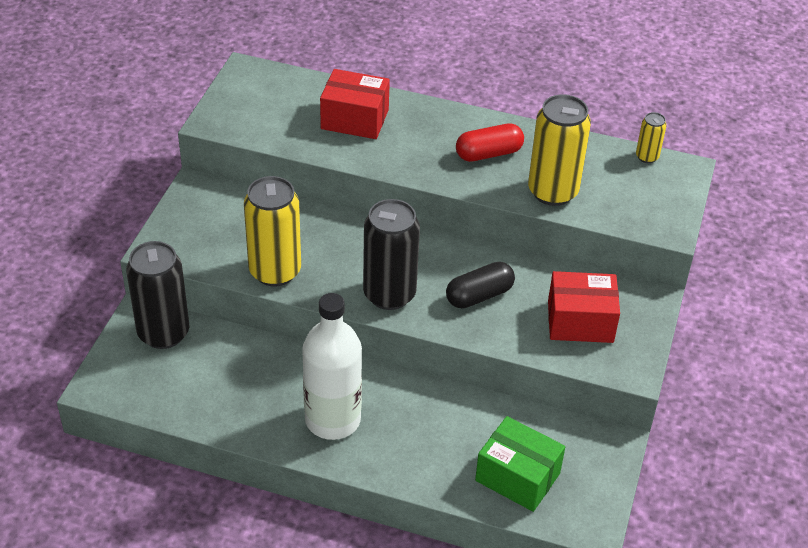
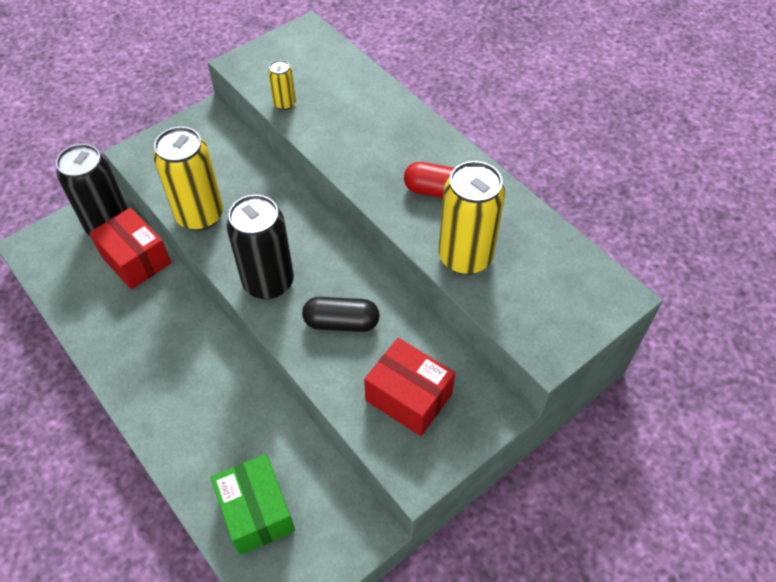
camera: 35 degrees right, 10 degrees up
(333, 419) = (160, 368): white bottle -> none
(354, 119) = (353, 109): red box -> red box (136, 259)
(647, 157) = (590, 264): yellow can -> yellow can (284, 103)

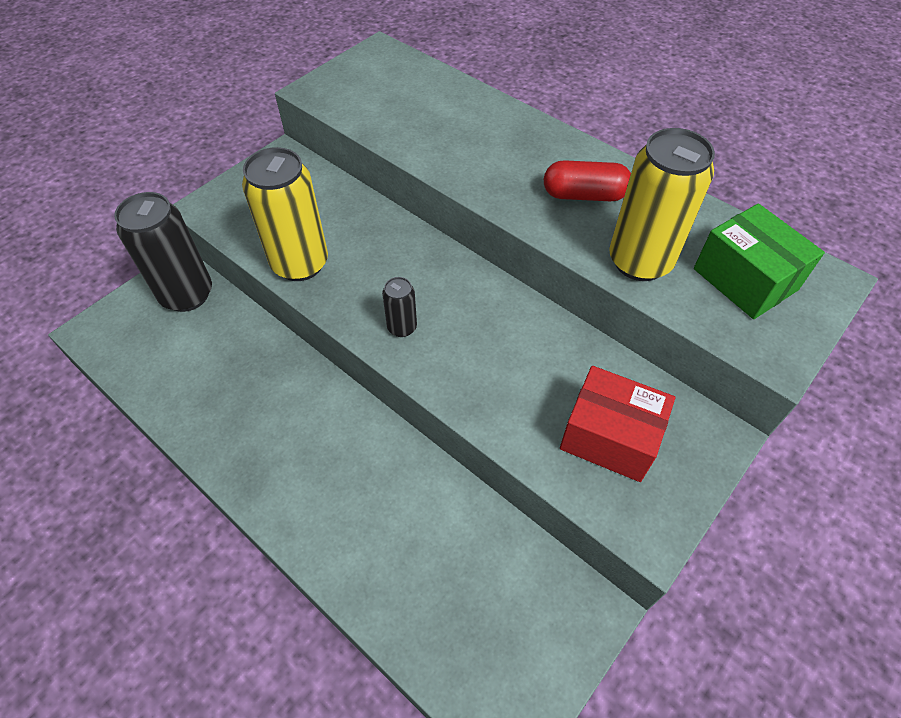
camera: 10 degrees left, 0 degrees up
(136, 259) = (227, 328): red box -> none
(256, 512) = (449, 611): green box -> green box (745, 279)
(268, 282) = (402, 327): black can -> black can, size x0.48
(284, 103) = (376, 125): yellow can -> none
(341, 322) = (502, 361): black capsule -> none

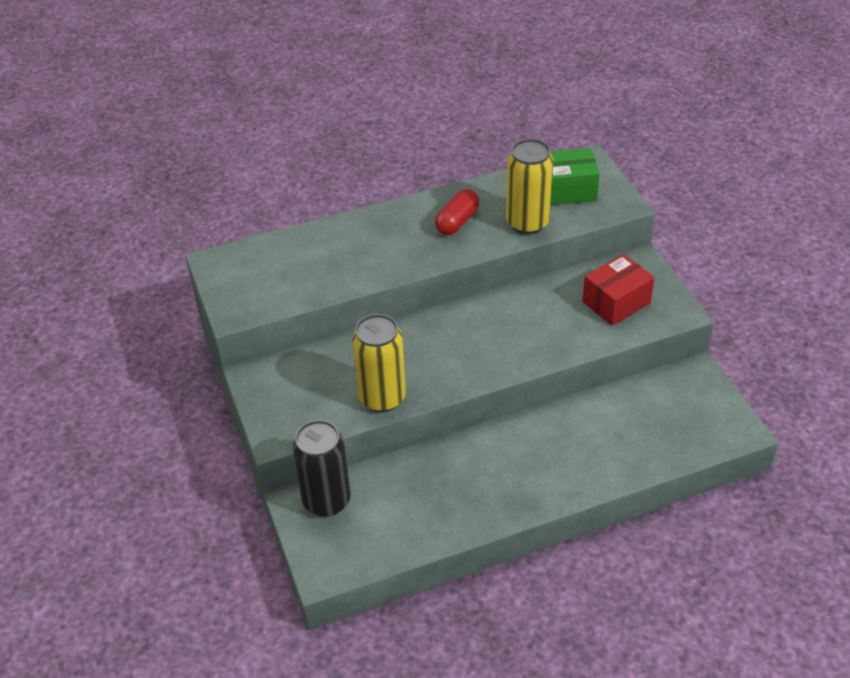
camera: 60 degrees left, 10 degrees down
(402, 327) = (478, 363): black can -> none

